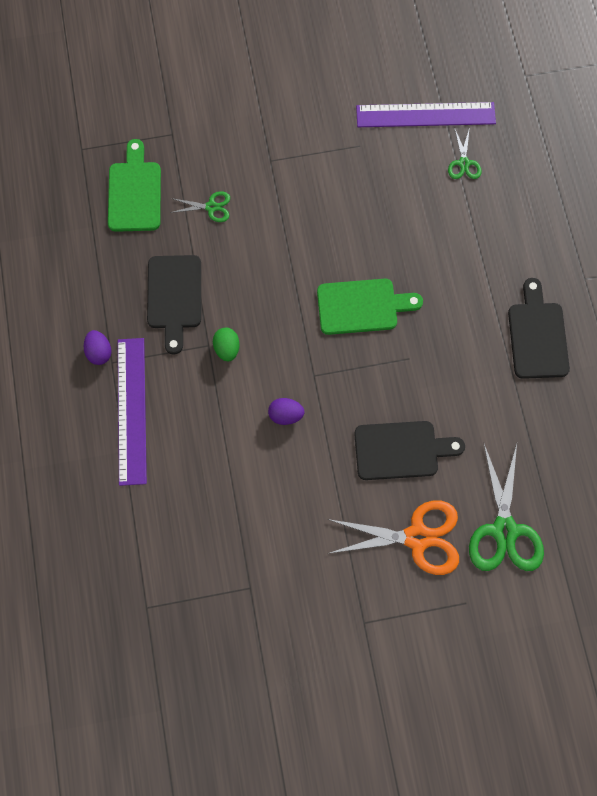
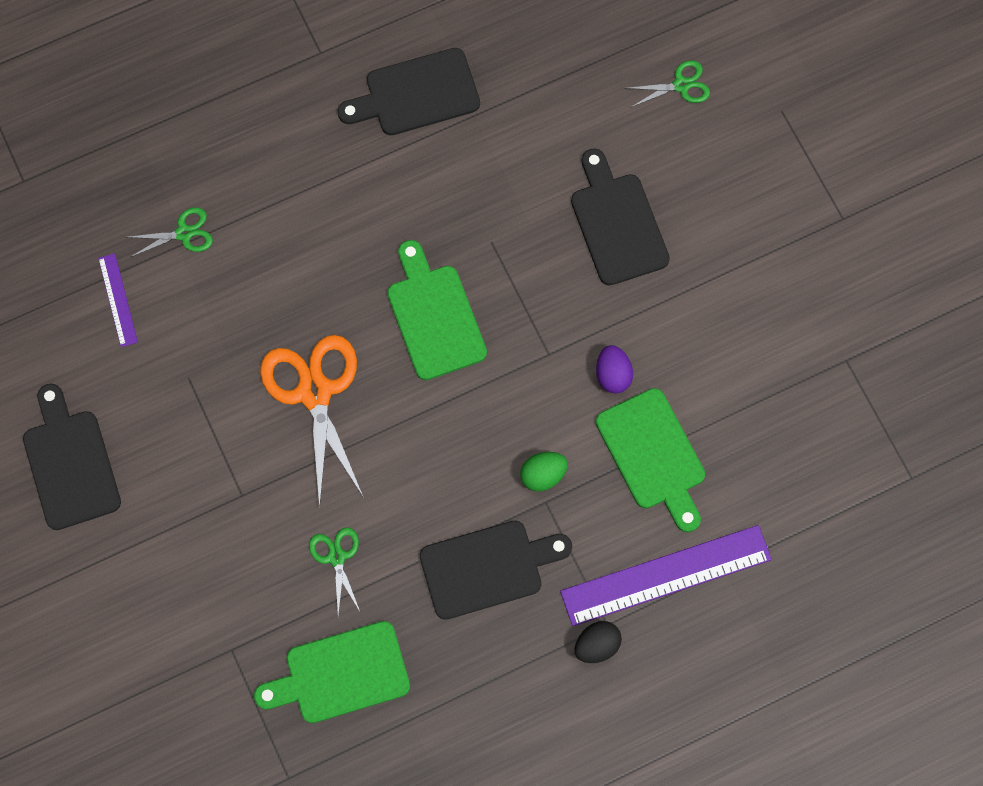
camera: 105 degrees left, 0 degrees up
(99, 352) = (597, 645): purple egg -> black egg
(219, 426) = (653, 455): none -> green cutting board
(320, 68) = (70, 464): none -> black cutting board
(417, 537) = (721, 181): orange scissors -> orange scissors (315, 392)
(425, 115) = (118, 300): purple ruler -> purple ruler, size x0.48
(504, 530) = (681, 85): green scissors -> green scissors, size x0.50

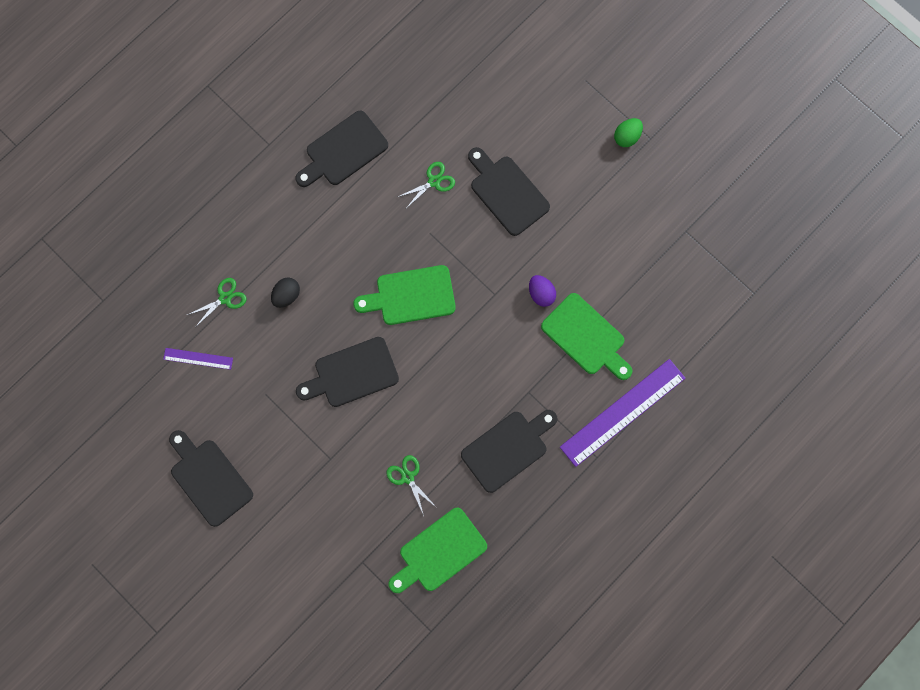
camera: 20 degrees left, 5 degrees up
(118, 300) = (198, 358): purple ruler -> purple ruler turned 45 degrees counterclockwise
(315, 392) = (352, 374): orange scissors -> black cutting board
(434, 316) = (411, 296): green cutting board -> green cutting board turned 60 degrees counterclockwise
(543, 475) = (520, 375): green egg -> green egg (627, 137)
(597, 645) = (595, 473): black egg -> black egg (286, 295)
(681, 85) = (514, 85): green scissors -> green scissors (434, 181)

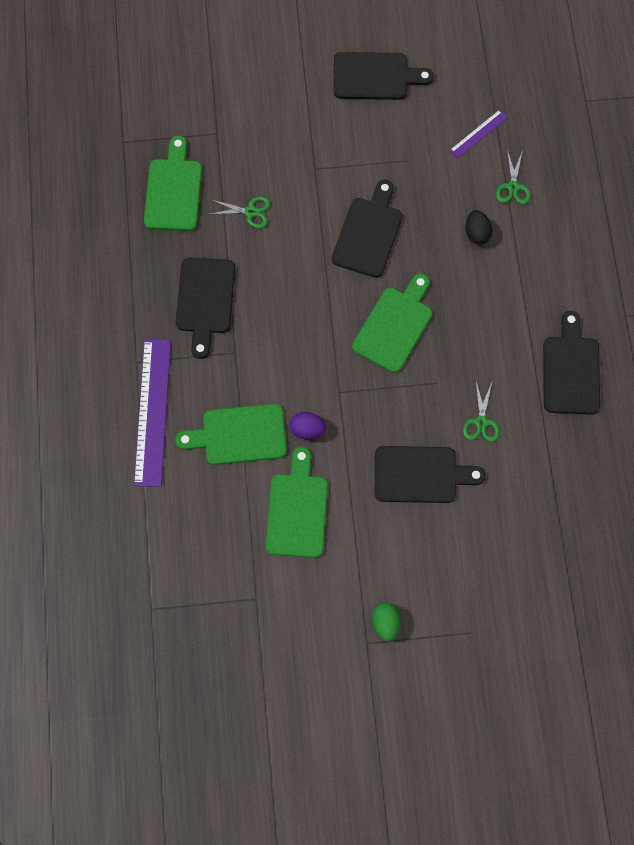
camera: 130 degrees right, 5 degrees down
(603, 253) = (297, 510): none -> green cutting board

